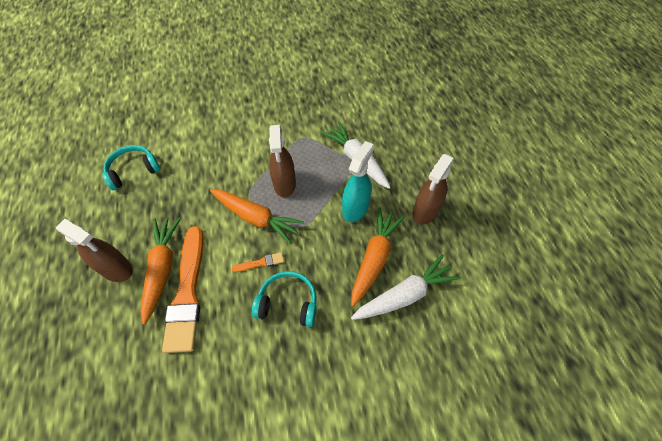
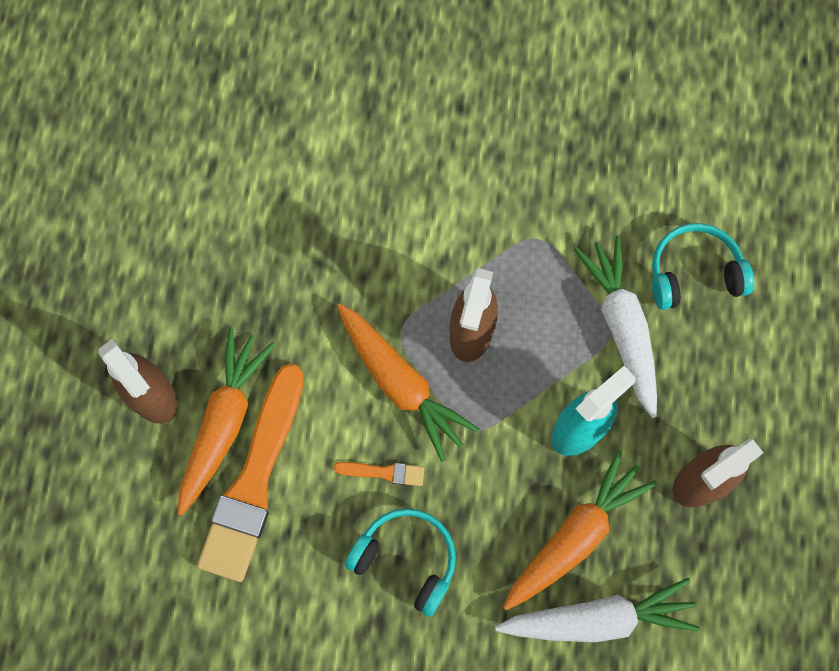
camera: 20 degrees right, 15 degrees up
(133, 171) = (212, 205): turquoise headphones -> turquoise headphones (694, 273)

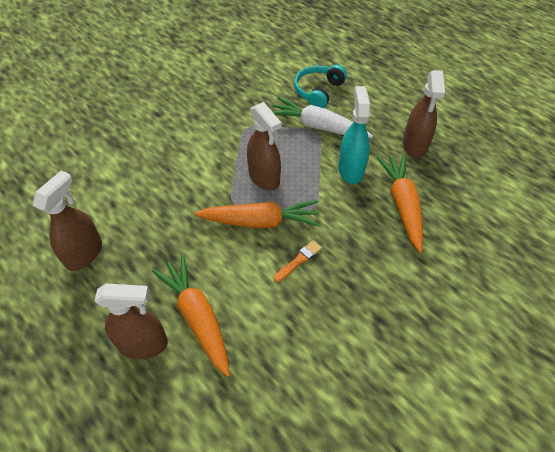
camera: 50 degrees left, 20 degrees down
(198, 232) = (84, 253): none -> brown spray bottle
(254, 480) = (245, 325): orange brush -> none
(406, 559) = (355, 283): turquoise headphones -> none
(598, 618) = (452, 223): white carrot -> none

